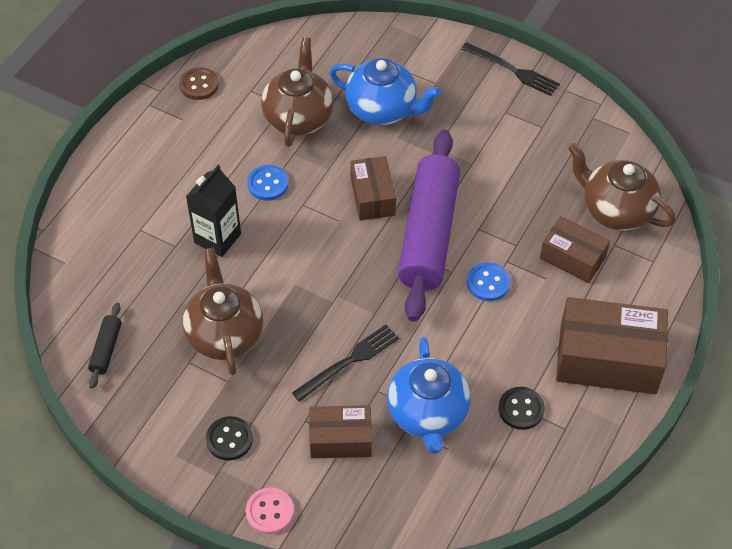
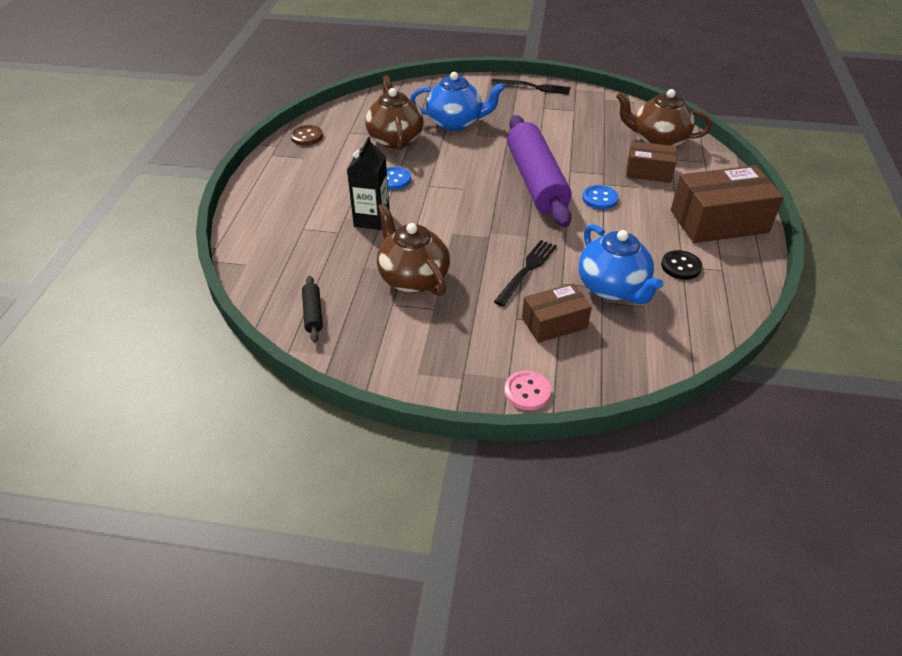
camera: 20 degrees left, 10 degrees down
(229, 439) = (459, 348): black button -> none
(372, 197) = (479, 170): brown box -> none

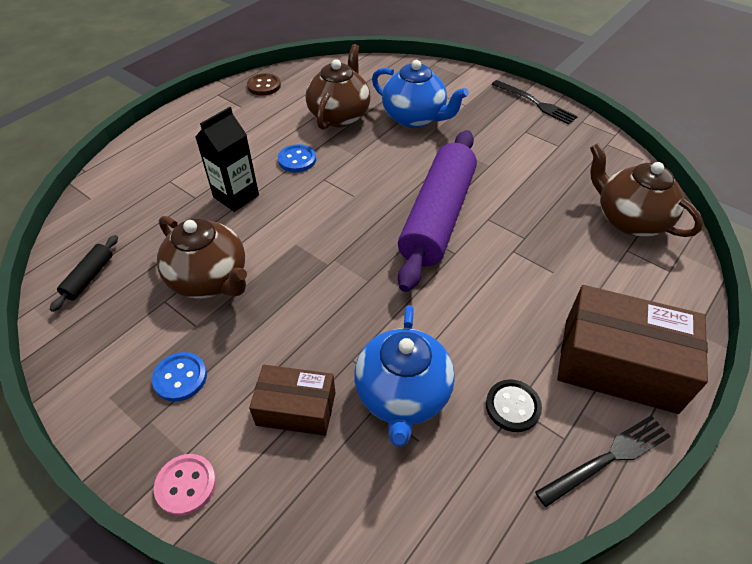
camera: 30 degrees right, 5 degrees up
(413, 278) = (210, 280): brown teapot -> brown teapot turned 135 degrees clockwise
(527, 270) = (328, 325): black fork -> black fork (607, 459)
(599, 198) = (491, 268): blue button -> blue button (180, 378)
(648, 172) = (582, 256): brown box -> none

